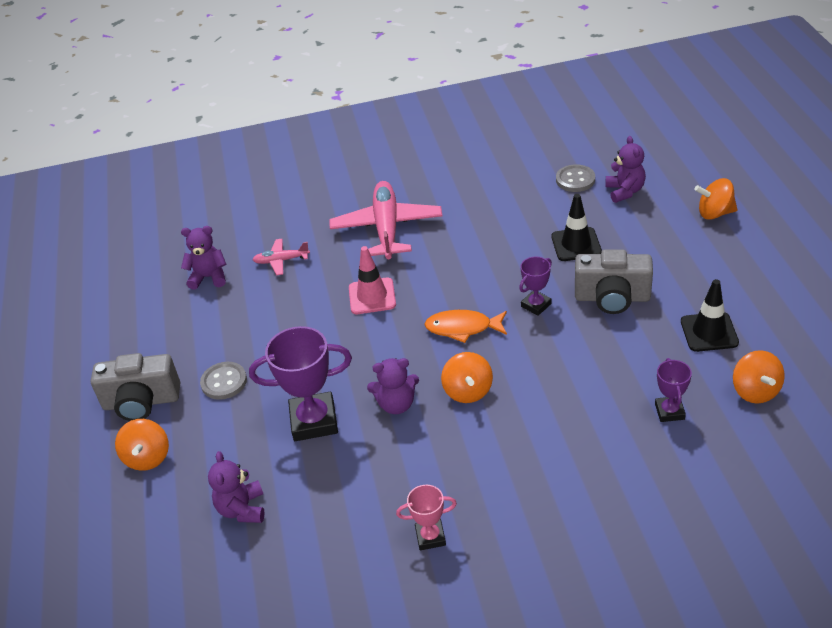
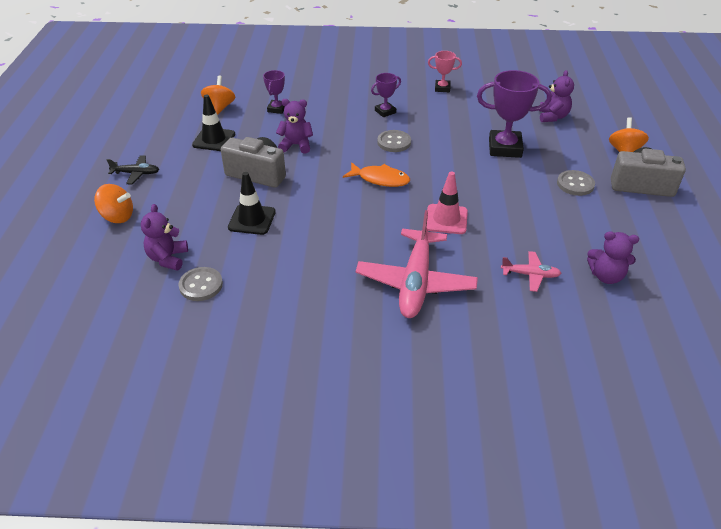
camera: 170 degrees left, 0 degrees up
(396, 404) = (445, 145): purple teddy bear -> purple teddy bear (296, 145)
(468, 391) = (394, 142): orange spinning top -> grey button
(536, 305) = (316, 182): purple trophy -> purple trophy (385, 112)
(752, 262) = (136, 173): none -> black plane

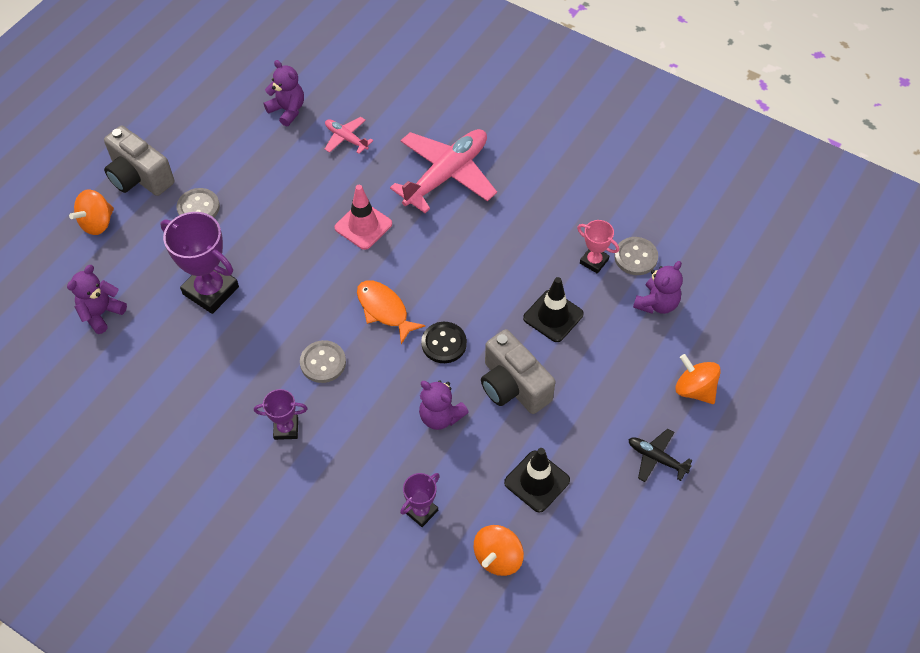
camera: 150 degrees left, 15 degrees up
(323, 177) = (444, 343): none -> black button
(442, 88) = (170, 442): pink trophy -> pink trophy (594, 261)

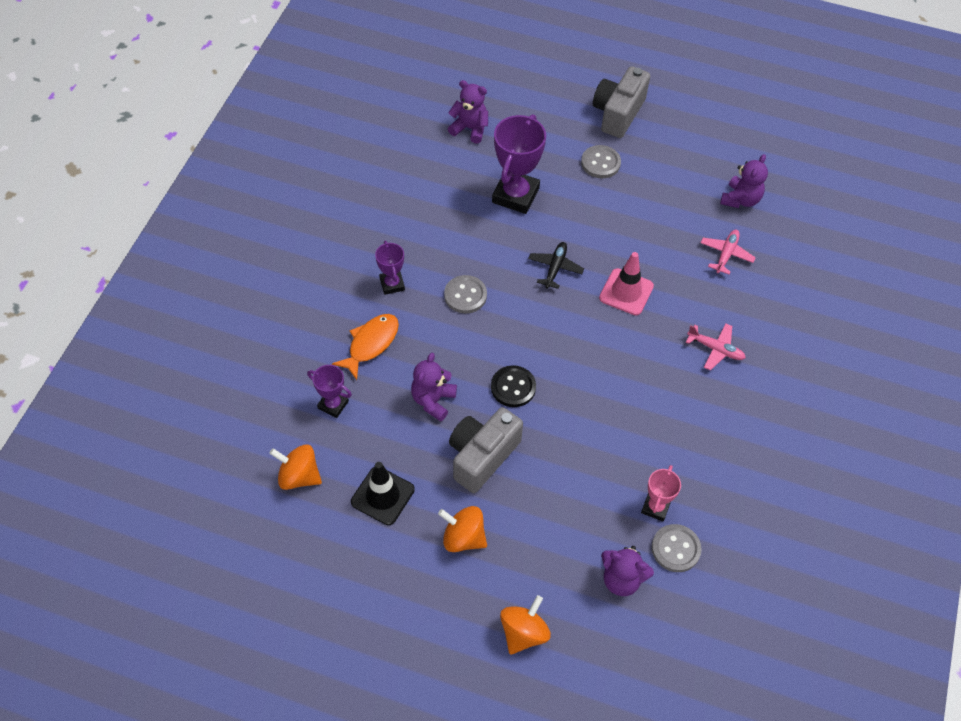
camera: 75 degrees right, 0 degrees up
(97, 223) = (559, 100): orange spinning top -> orange spinning top (463, 537)
(384, 310) = (536, 330): orange fish -> orange fish (371, 344)
(446, 175) = (715, 349): pink plane -> pink plane, size x0.48
(553, 316) = (574, 479): black traffic cone -> none
(656, 458) = (432, 603): black plane -> black plane (555, 268)

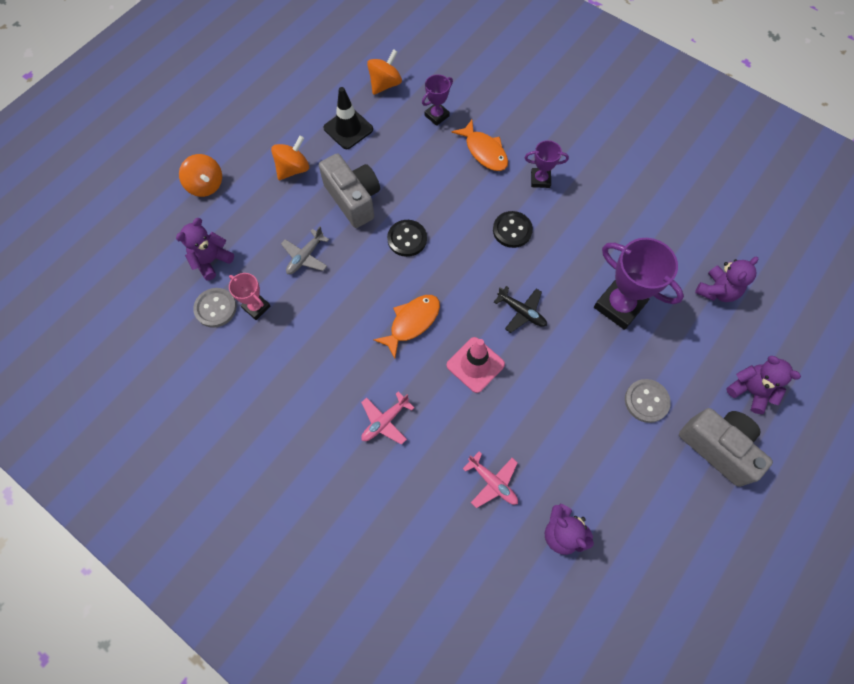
camera: 110 degrees right, 10 degrees up
(433, 400) = (416, 180): purple teddy bear -> purple teddy bear (750, 390)
(465, 295) = (512, 230): grey button -> black button
(575, 480) = (305, 257): none -> grey plane
(607, 355) = (412, 322): none -> orange fish

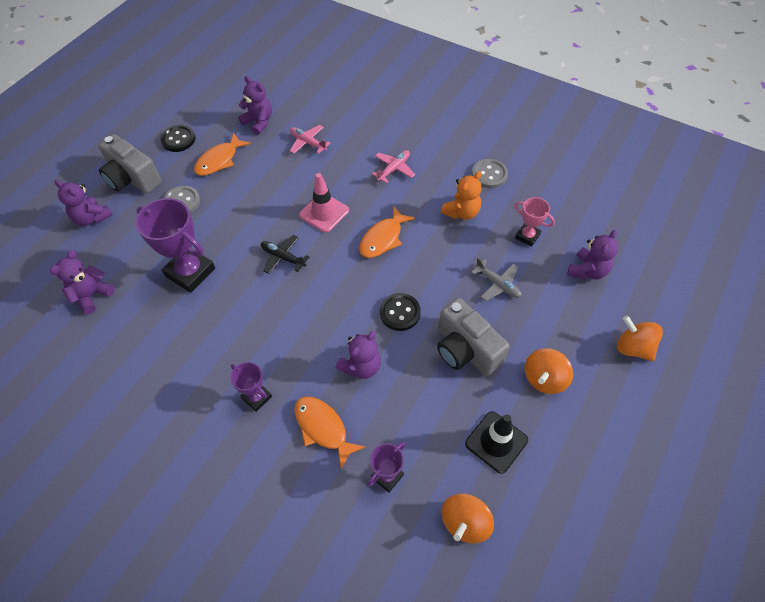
camera: 175 degrees right, 10 degrees down
(215, 308) = (563, 231): grey button -> grey button (489, 175)
(305, 257) = (498, 284): grey plane -> grey plane turned 105 degrees clockwise
(318, 346) = (462, 212): none -> orange teddy bear
(448, 195) = (361, 366): none -> purple teddy bear
(512, 230) = (290, 334): black button -> black button (178, 139)
(540, 180) = (257, 397): purple trophy -> purple trophy turned 45 degrees clockwise
(609, 465) = (219, 160): none -> orange fish

